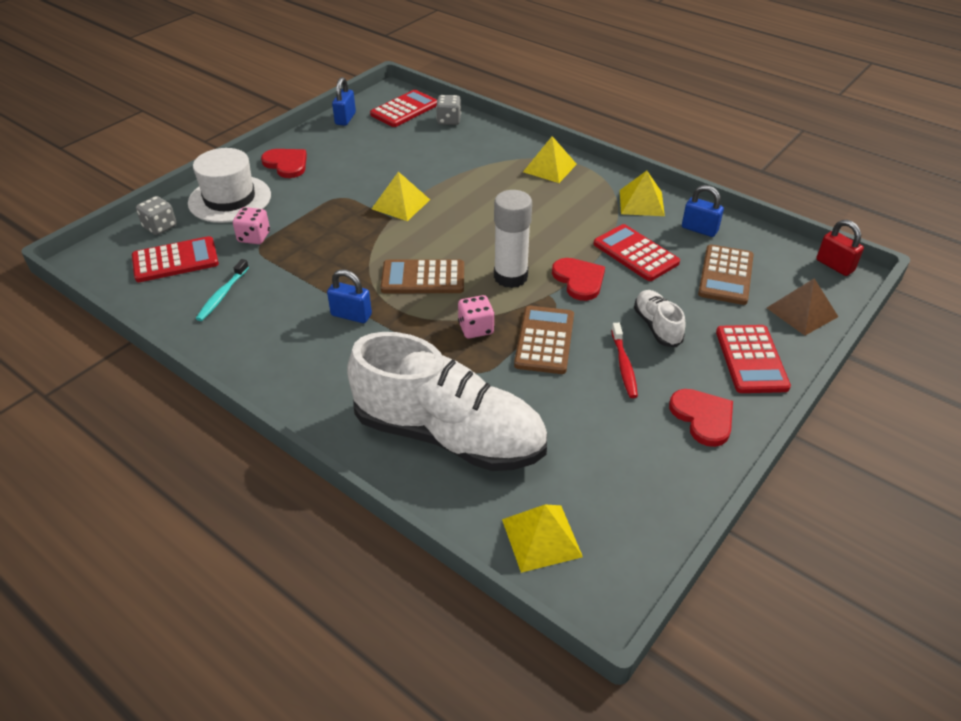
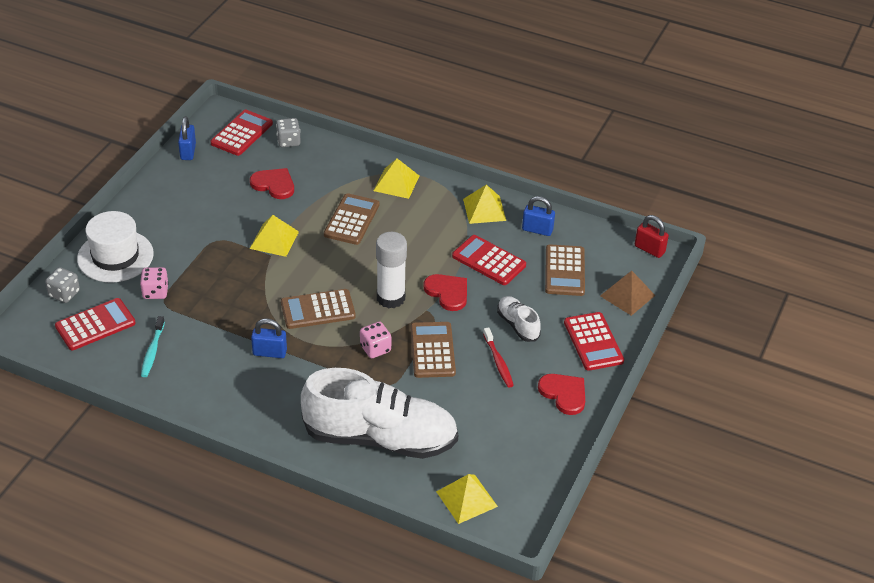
camera: 15 degrees left, 0 degrees up
(286, 164) = (152, 211): red heart -> red heart (274, 184)
(491, 195) = (352, 220): none -> brown calculator

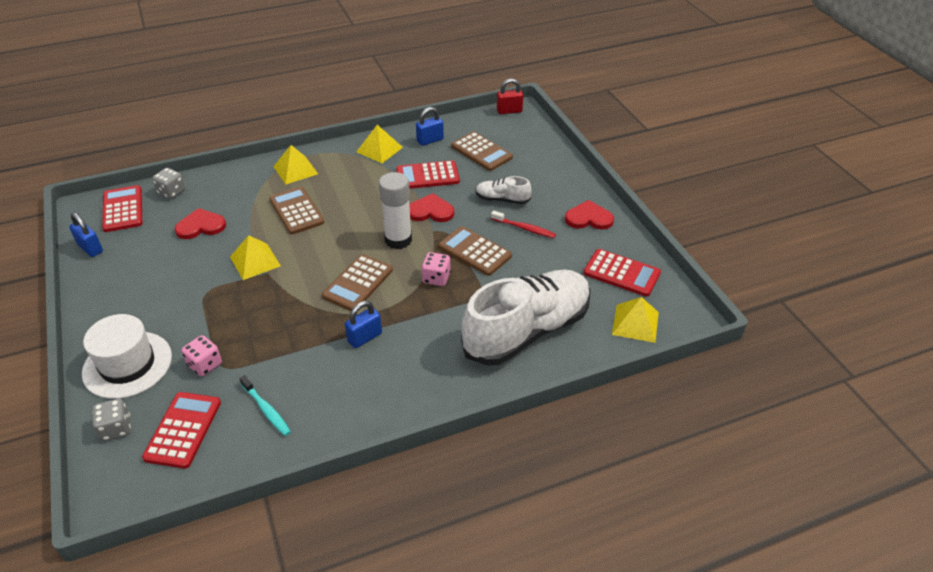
camera: 45 degrees left, 0 degrees up
(593, 342) = (558, 178): red calculator -> red calculator (621, 273)
(627, 295) = (536, 142): brown pyramid -> none

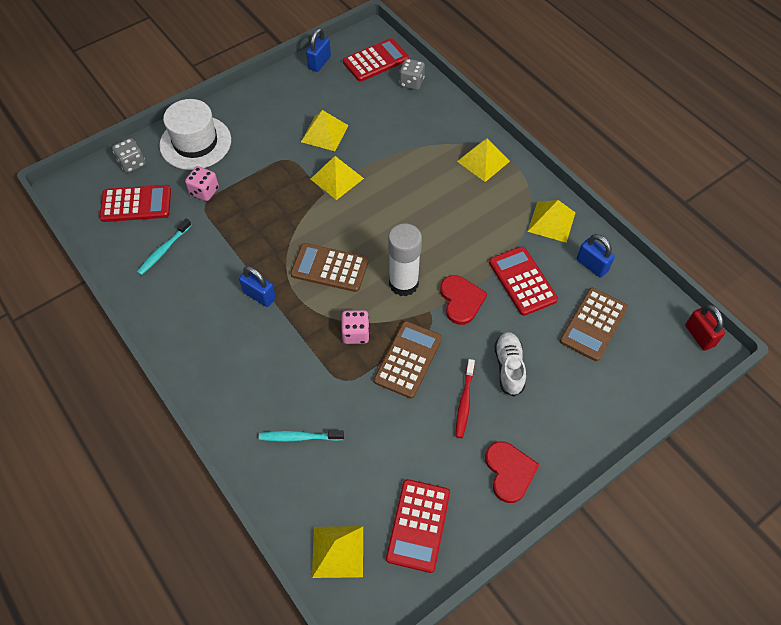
camera: 75 degrees right, 15 degrees up
(191, 260) = (324, 133): none -> yellow pyramid
(201, 226) = (372, 122): red heart -> none
(296, 211) = (418, 184): brown calculator -> none
(527, 331) = (299, 437): white shoe -> turquoise toothbrush

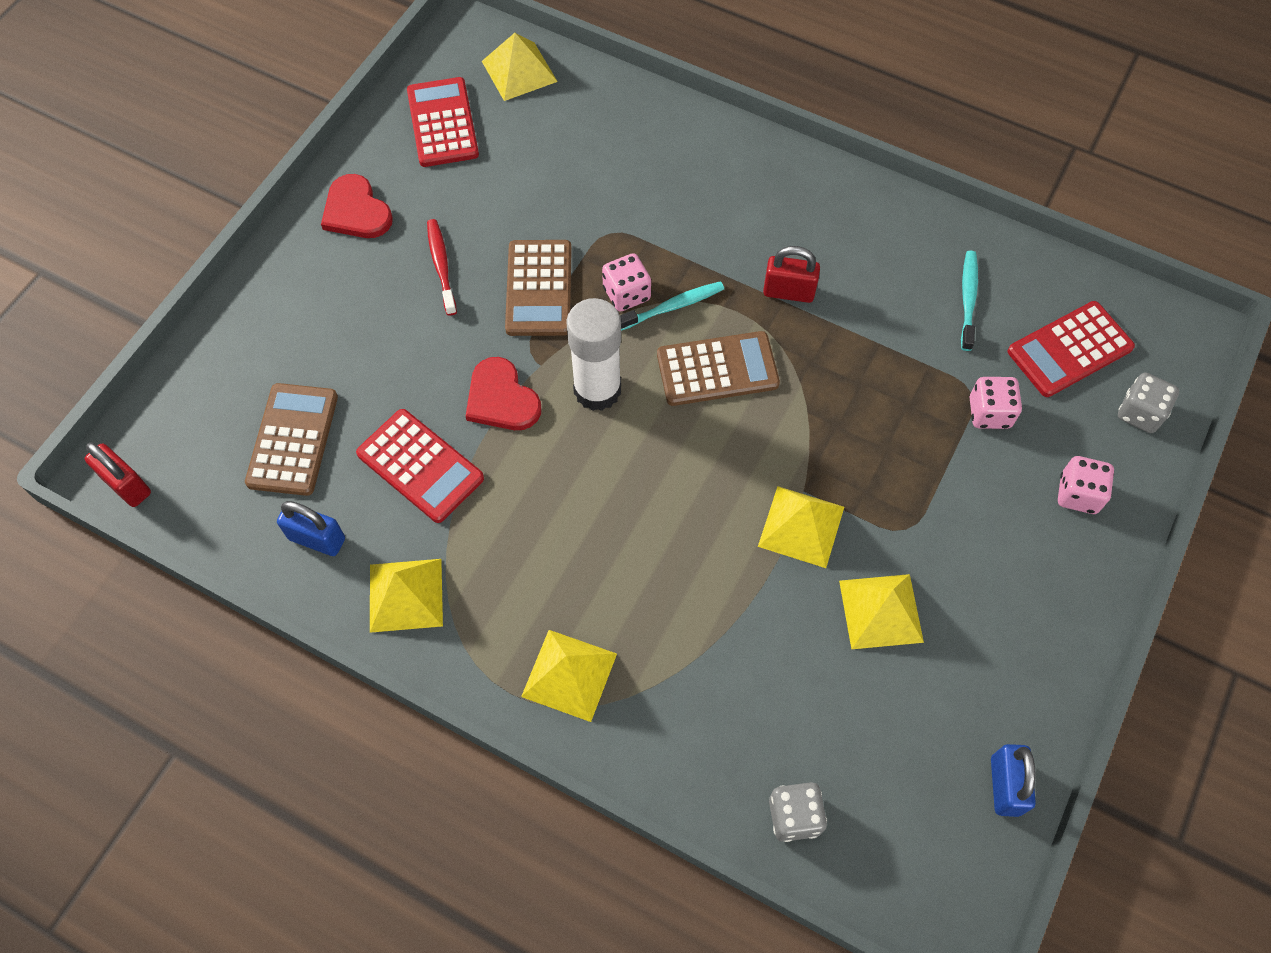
camera: 155 degrees right, 5 degrees up
(195, 143) = (1078, 494): white hat -> pink dice
(259, 295) = (788, 291): blue padlock -> red padlock
(299, 437) = (625, 153): turquoise toothbrush -> turquoise toothbrush (672, 307)
(376, 61) = (899, 846): red calculator -> none
(509, 367) = (398, 331): white shoe -> none

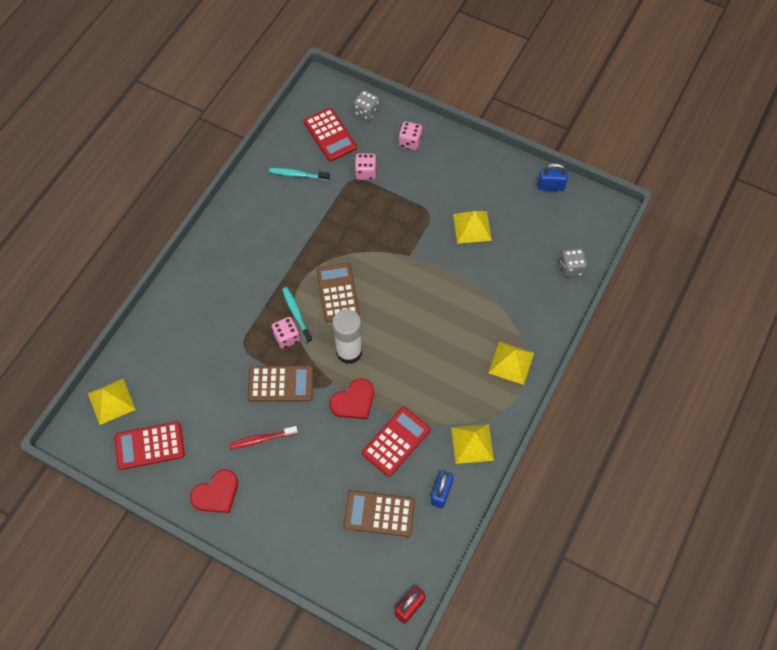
camera: 90 degrees left, 0 degrees up
(788, 291) = (289, 256): red padlock -> none
(801, 526) = (429, 258): yellow pyramid -> none

